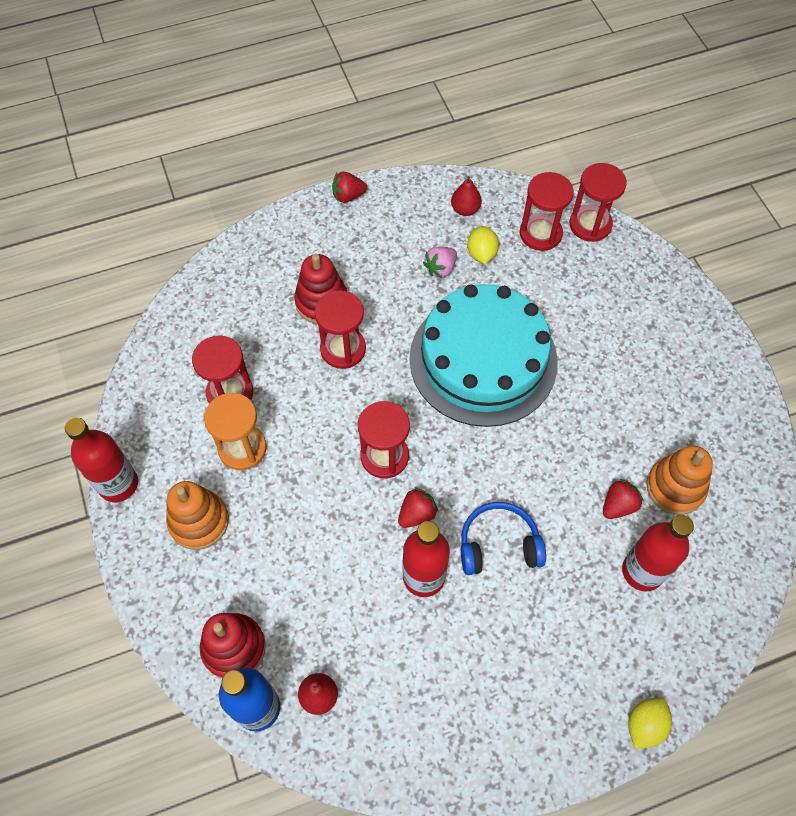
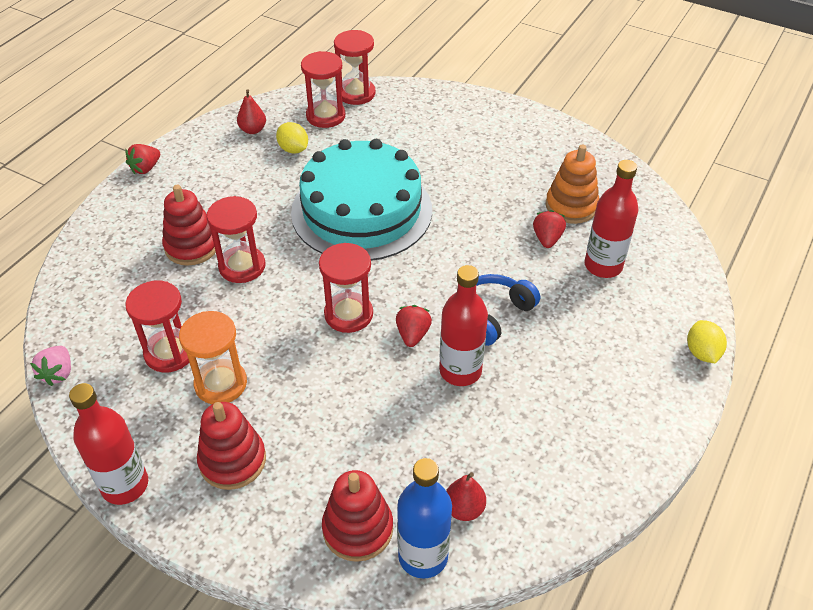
camera: 40 degrees left, 15 degrees down
(199, 521) = (232, 461): orange stacking toy -> red stacking toy
(440, 268) = (270, 174): pink strawberry -> pink strawberry (58, 373)

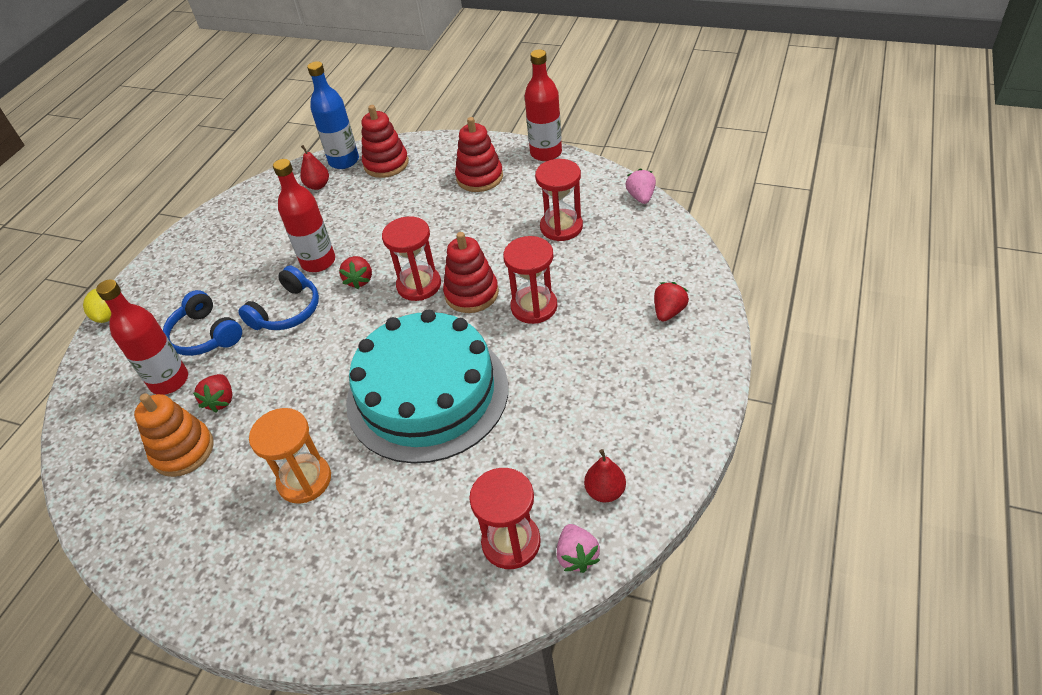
camera: 175 degrees right, 0 degrees up
(145, 168) = (708, 398): red strawberry -> red strawberry (668, 312)
(192, 246) = (594, 316): red stacking toy -> red stacking toy (471, 294)
(221, 384) = (509, 216): orange hourglass -> orange hourglass (304, 480)
(287, 104) = (577, 556): none -> pink strawberry
(293, 149) = (536, 468): yellow lemon -> none
(356, 93) = (476, 605): red hourglass -> none
(579, 305) = (205, 335): none -> blue headphones

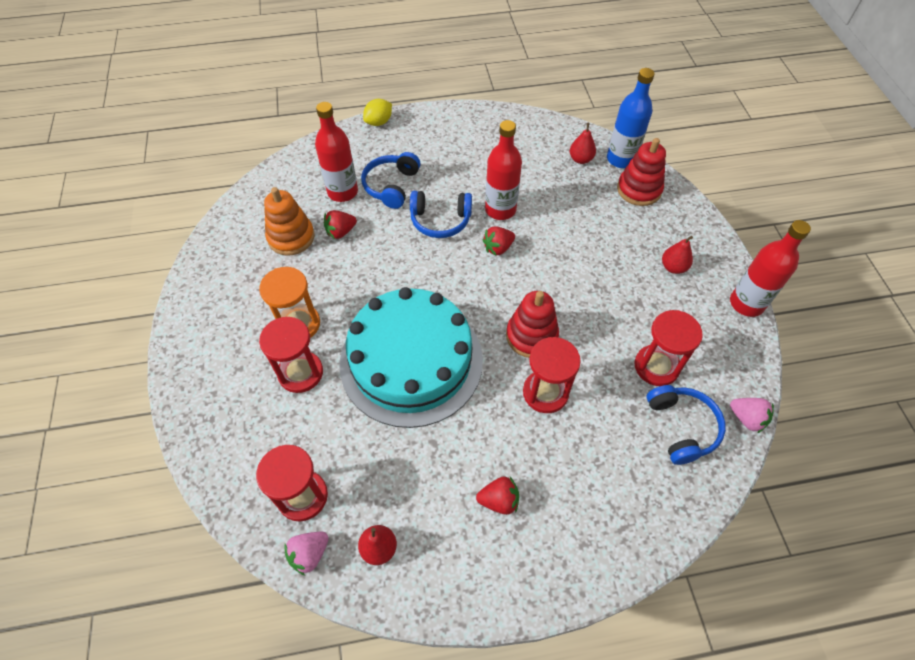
camera: 55 degrees right, 10 degrees up
(419, 285) = (518, 292): red hourglass -> red hourglass (300, 373)
(479, 177) = (673, 267): red stacking toy -> red pear
(623, 235) = (682, 427): none -> blue headphones
(641, 197) = (746, 418): pink strawberry -> pink strawberry turned 75 degrees clockwise
(668, 312) = (608, 514): red strawberry -> red strawberry (499, 500)

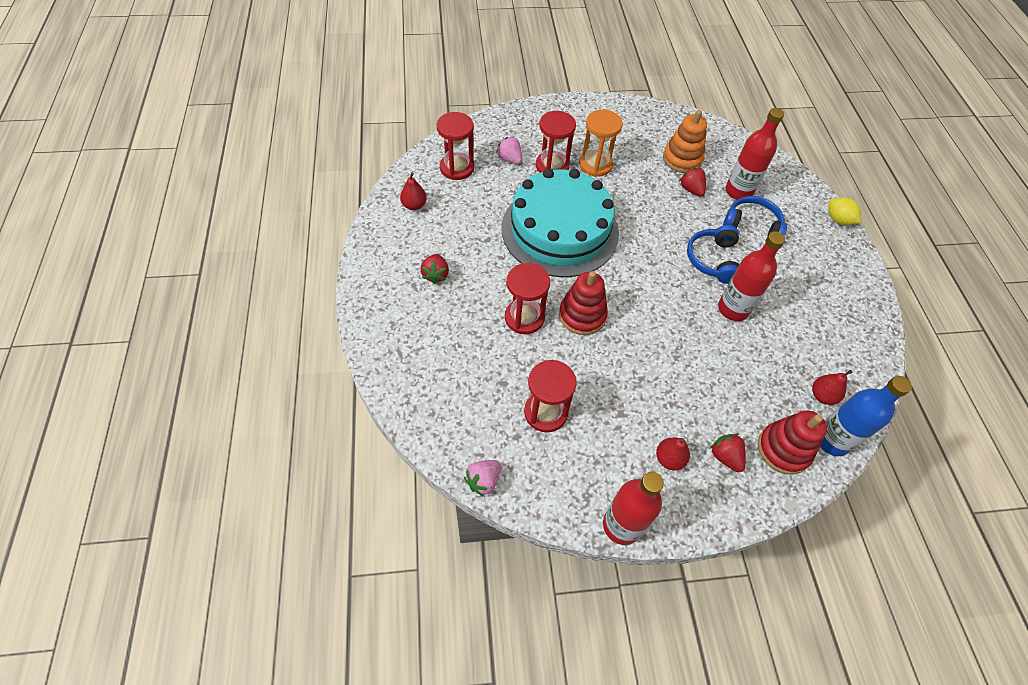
camera: 90 degrees right, 0 degrees up
(309, 554) = (417, 171): pink strawberry -> pink strawberry (510, 159)
(498, 248) = (683, 301): red strawberry -> red strawberry (725, 457)
(682, 427) = (481, 419): blue headphones -> none

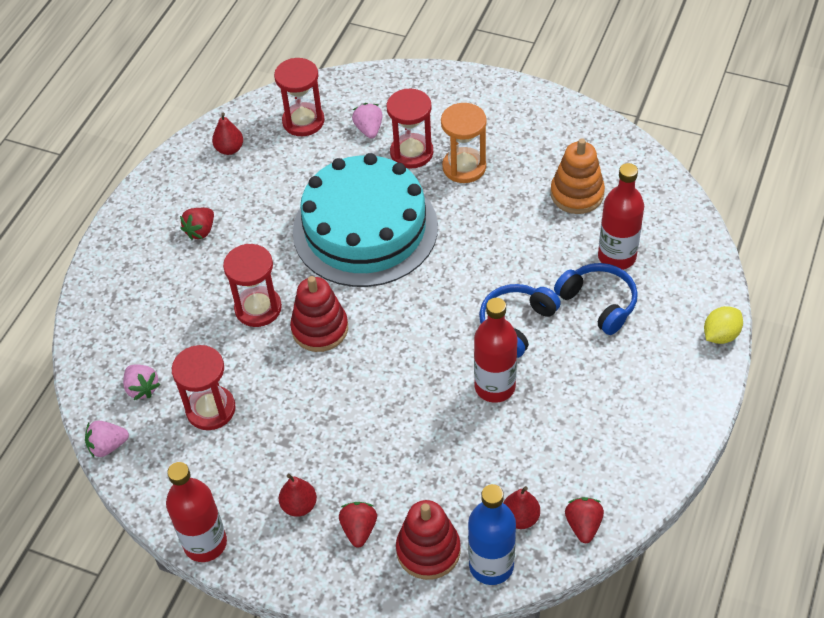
camera: 35 degrees right, 5 degrees down
(478, 419) = (142, 388): none -> pink strawberry
(691, 190) = (557, 235): red strawberry -> red strawberry (583, 525)
(838, 220) = (720, 335): yellow lemon -> yellow lemon turned 60 degrees clockwise

